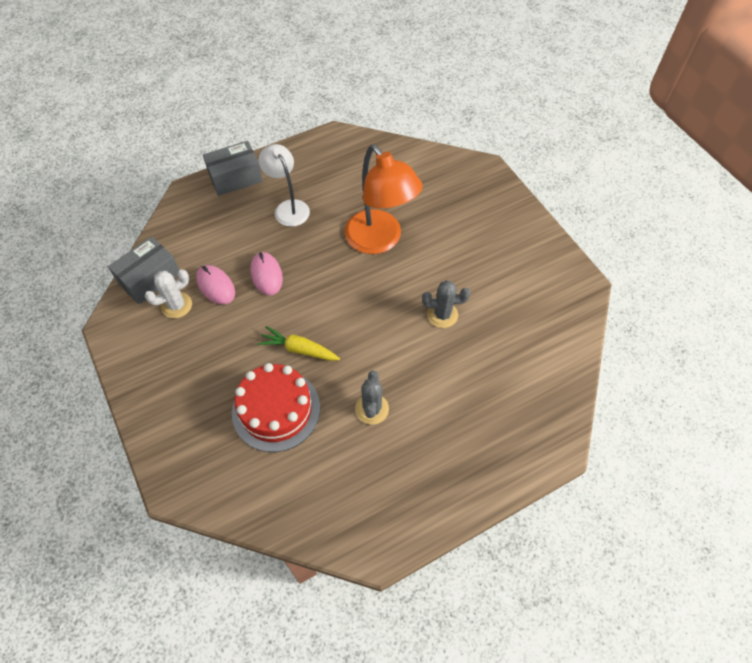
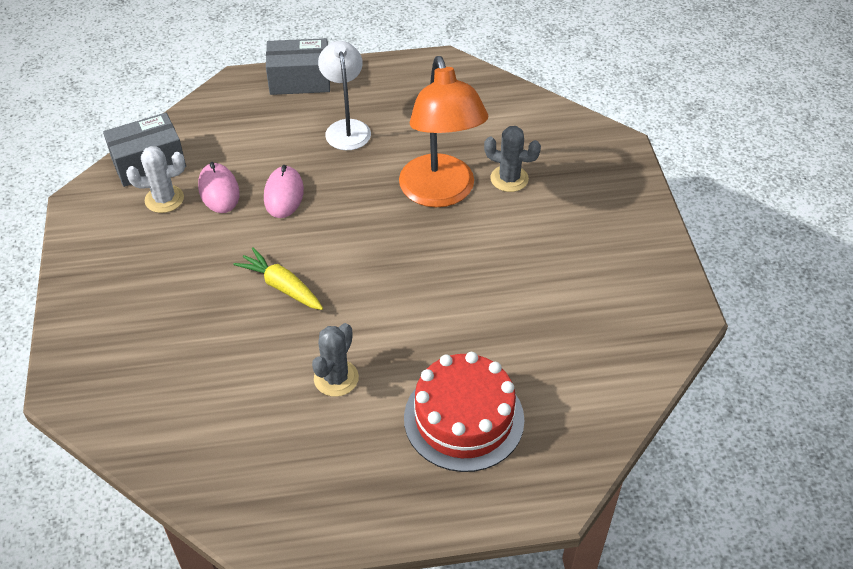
camera: 20 degrees right, 10 degrees down
(276, 410) = (221, 344): red cake -> red cake (464, 418)
(442, 315) = (478, 298): grey cactus -> grey cactus (509, 179)

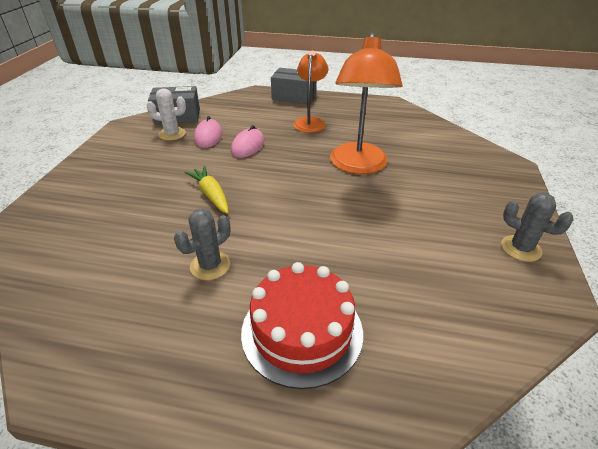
camera: 20 degrees right, 10 degrees down
(346, 128) = (310, 122): white lamp -> orange lamp
(509, 179) = (415, 168): grey cactus -> grey cactus (521, 248)

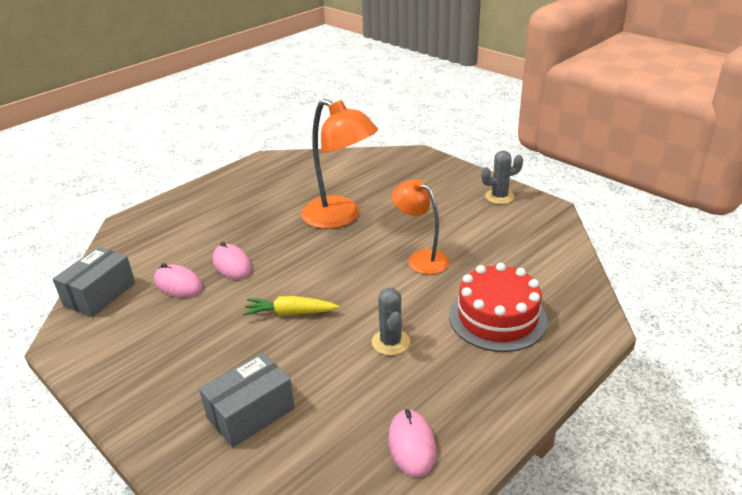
camera: 55 degrees left, 5 degrees down
(74, 338) = (412, 445): none -> pink mouse
(172, 134) = (137, 308): white cactus -> none
(294, 96) = (174, 203): grey box -> grey box (251, 413)
(310, 122) = (237, 213): orange lamp -> orange lamp (421, 258)

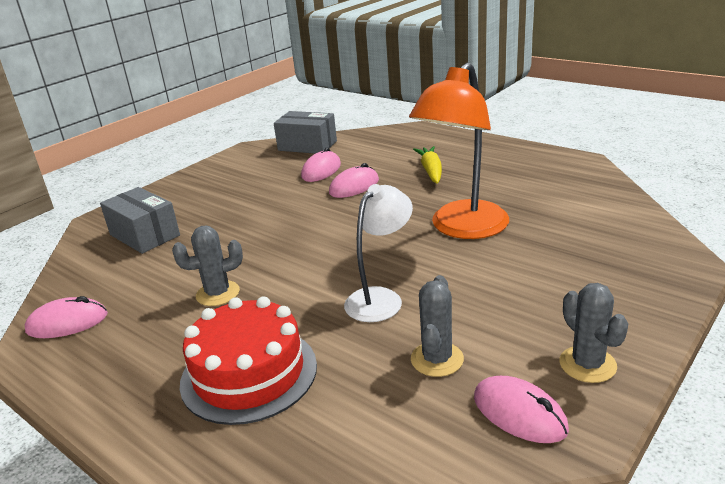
camera: 85 degrees right, 5 degrees down
(290, 313) = (274, 229): yellow carrot -> yellow carrot (431, 171)
(421, 258) = (380, 298): orange lamp -> white lamp
(490, 241) = (437, 359): none -> grey cactus
(536, 221) = (519, 413): none -> pink mouse

